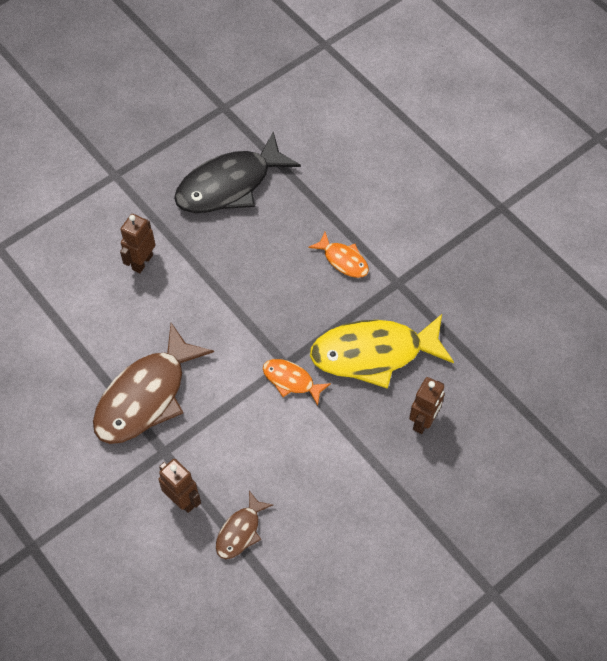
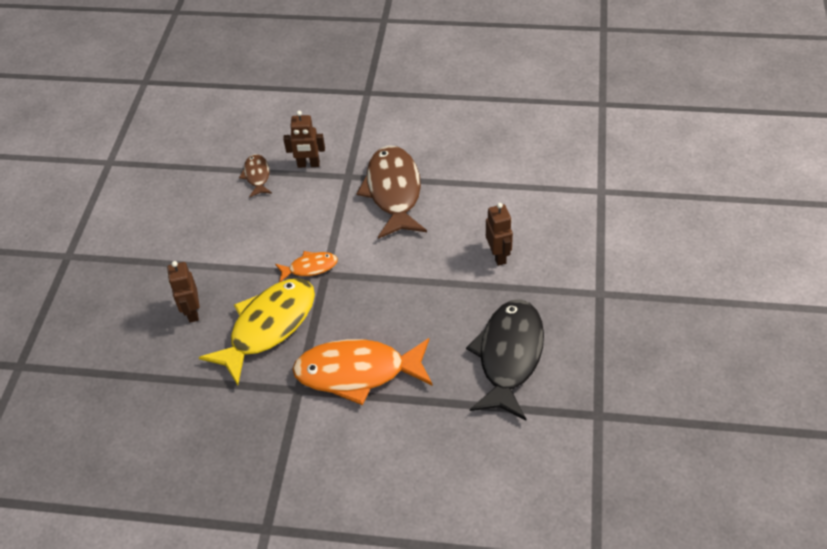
camera: 140 degrees right, 10 degrees down
(343, 260) = (357, 372): orange fish -> orange fish, size x2.05

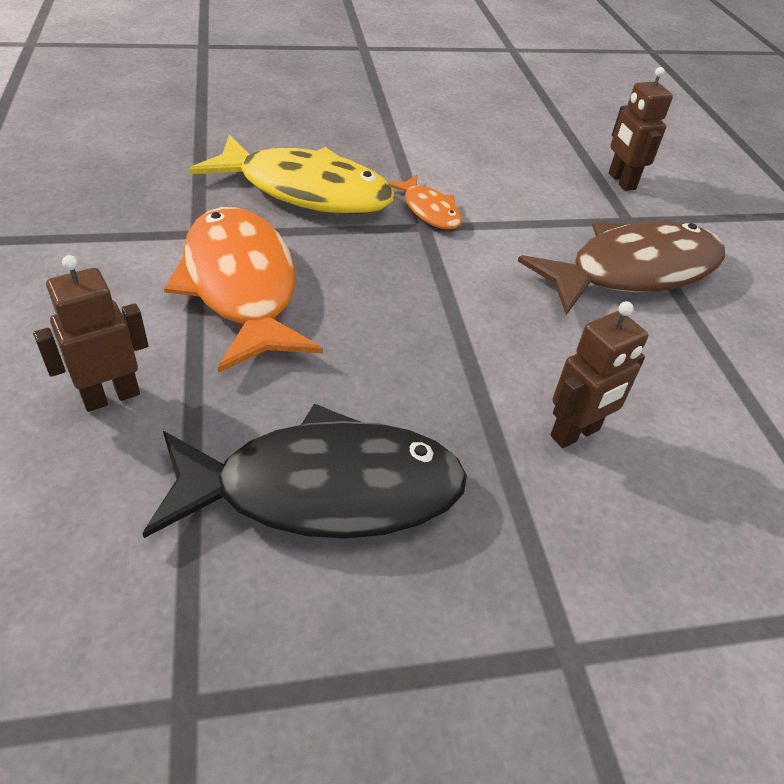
camera: 65 degrees right, 5 degrees down
(192, 312) = (311, 131): brown robot -> brown robot (111, 396)
(257, 176) = (567, 144): brown fish -> none

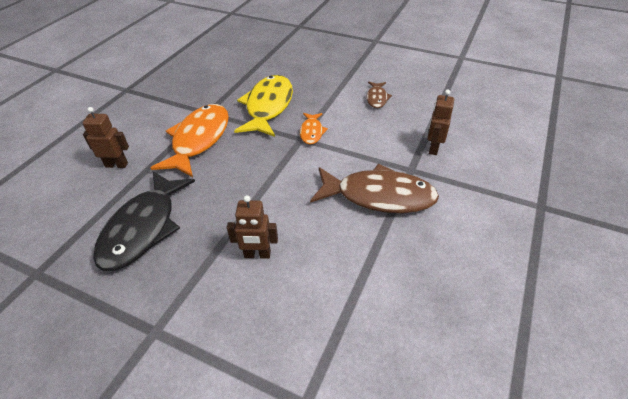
camera: 40 degrees right, 0 degrees up
(306, 191) = (268, 106): yellow fish -> yellow fish turned 135 degrees counterclockwise
(324, 489) = (143, 228): black fish -> black fish turned 75 degrees clockwise
(466, 132) = (377, 98): none -> brown fish

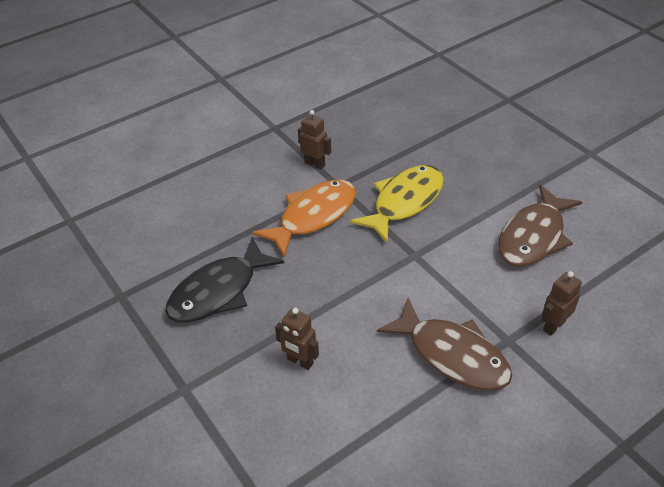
camera: 30 degrees right, 0 degrees up
(116, 165) = (226, 215): brown robot -> brown robot (315, 164)
(312, 132) = (431, 252): orange fish -> none
(377, 98) = (533, 237): brown fish -> brown fish, size x2.05

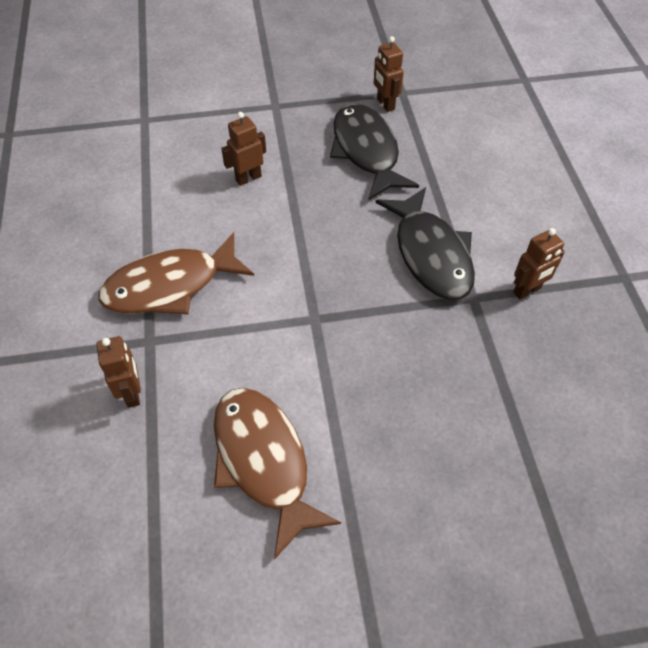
camera: 115 degrees right, 10 degrees up
(144, 302) = (385, 104): none -> brown robot
(313, 216) = (431, 254): orange fish -> black fish
(404, 202) = (407, 351): yellow fish -> none

